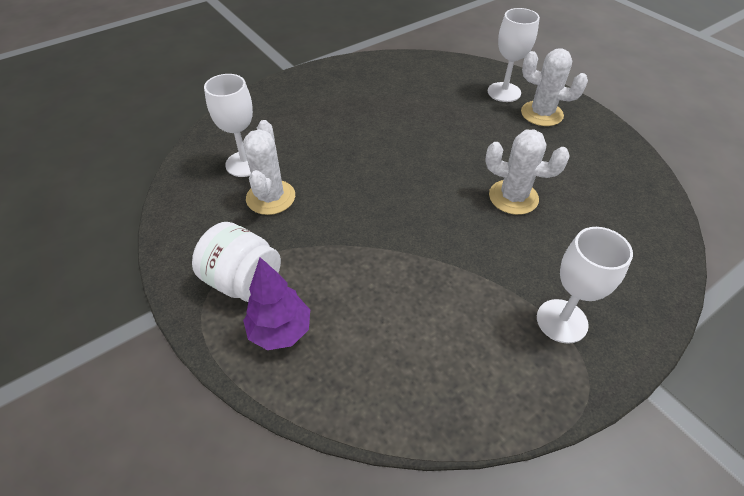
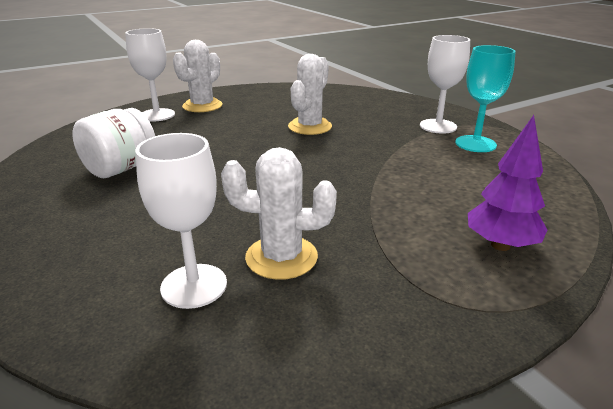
camera: 85 degrees left, 20 degrees down
(243, 281) = (437, 275): white jar -> white jar (121, 169)
(511, 355) = (475, 144): none -> turquoise goblet

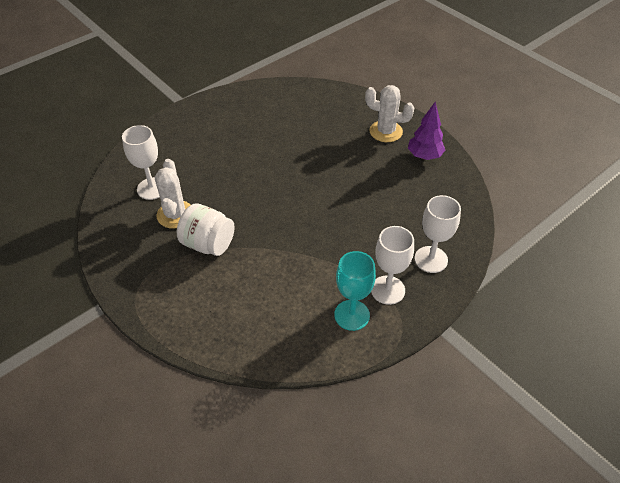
camera: 80 degrees right, 20 degrees up
(121, 169) = (263, 126): white jar -> white jar (208, 244)
(157, 115) = (357, 114): white goblet -> white goblet (431, 259)
(310, 127) = (359, 203): white cactus -> none
(500, 245) = (192, 311): purple tree -> purple tree (424, 156)

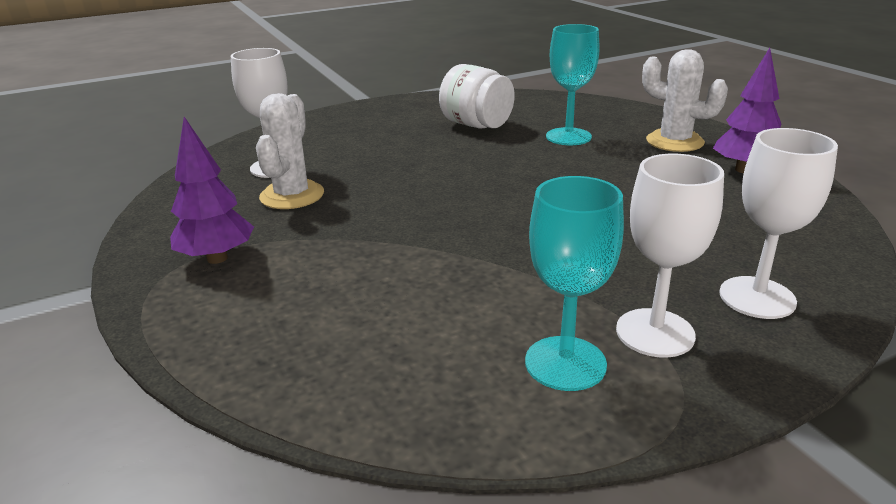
camera: 15 degrees right, 20 degrees down
(158, 274) = (217, 258): none -> purple tree
(208, 244) = (324, 232): white jar -> white jar (476, 125)
(323, 133) = (568, 137): none -> turquoise goblet

